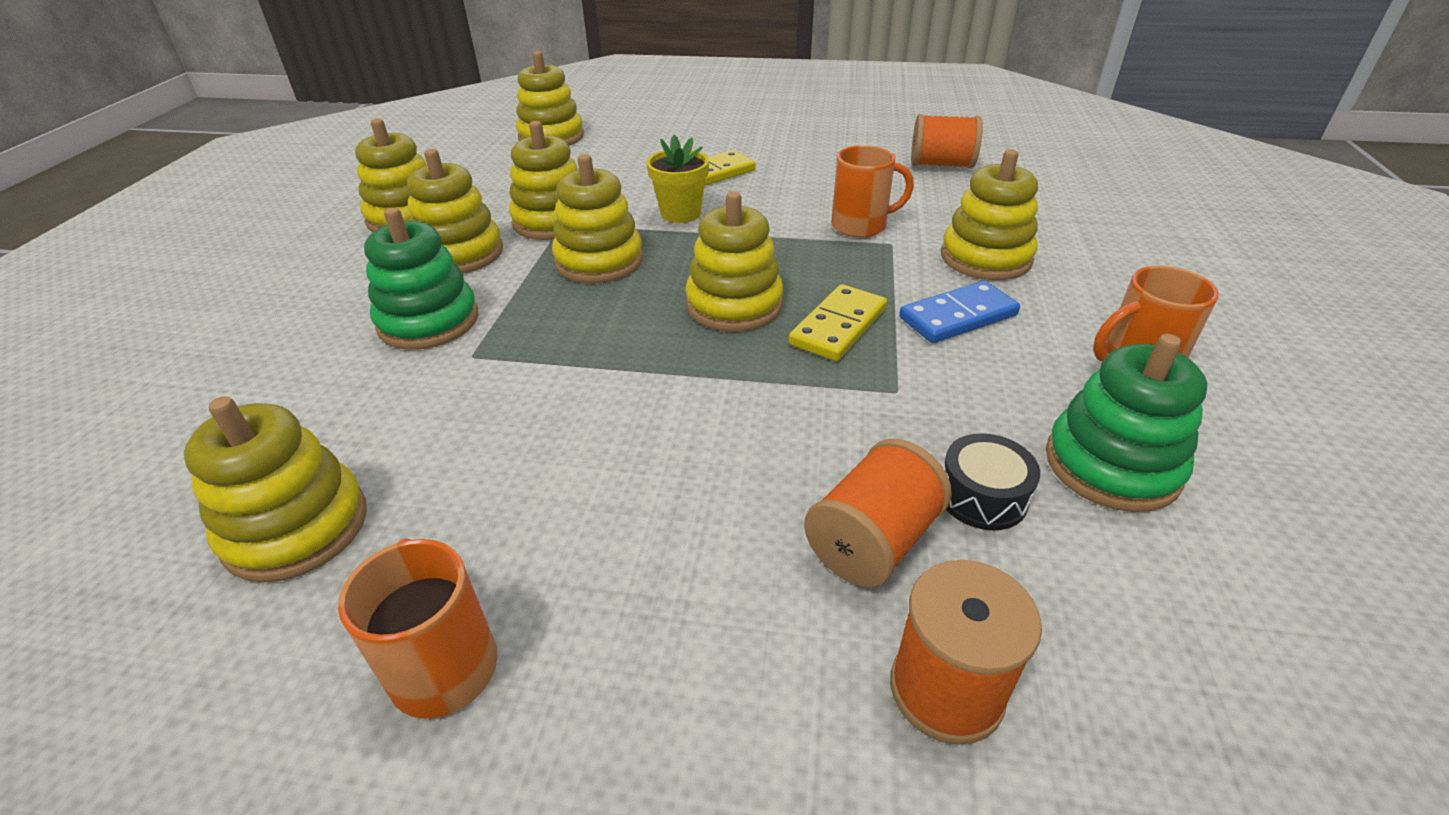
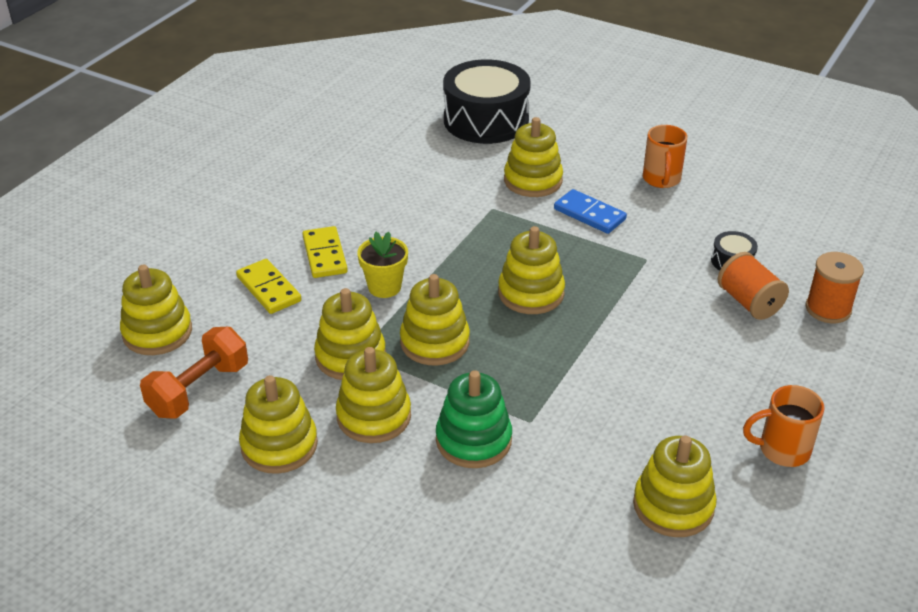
camera: 70 degrees left, 0 degrees up
(479, 169) = (199, 390): none -> orange dumbbell
(838, 327) = (577, 259): yellow domino -> yellow domino (269, 289)
(861, 226) = (461, 212): orange mug -> none
(941, 165) = (393, 148): orange spool -> none
(958, 317) = (589, 214): blue domino -> blue domino turned 45 degrees counterclockwise
(1077, 201) = (486, 120): none -> black drum
(1111, 465) = (726, 218): green stacking toy -> none

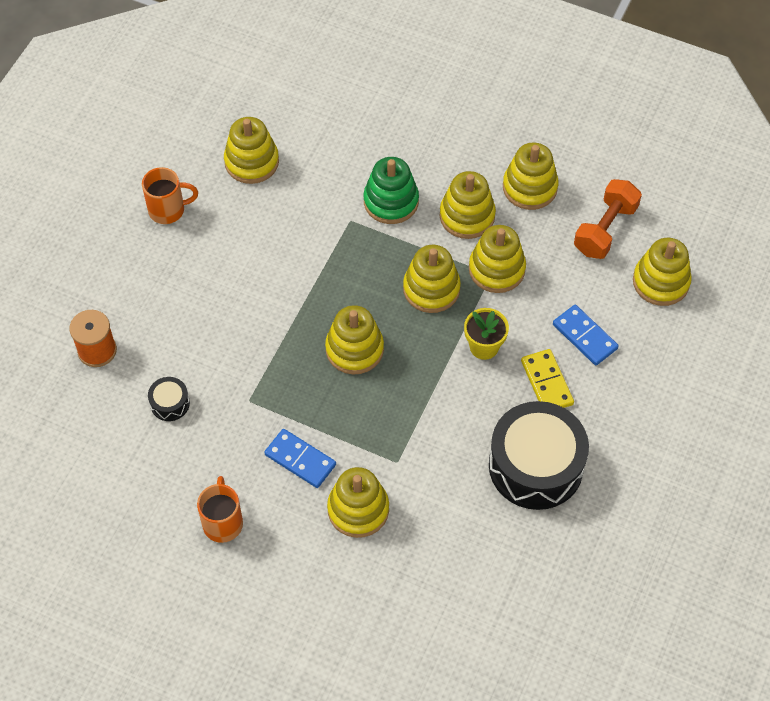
camera: 175 degrees right, 20 degrees up
(269, 289) = (584, 336): yellow domino -> blue domino
(486, 120) = (417, 619): black drum -> black drum (536, 466)
(748, 302) = (164, 353): orange spool -> none

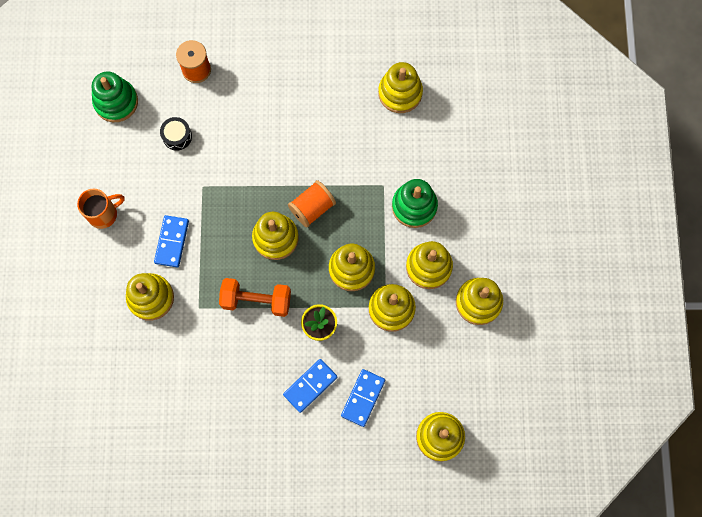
camera: 65 degrees right, 15 degrees up
(84, 454) = (116, 102): none -> green stacking toy
(168, 210) = (330, 57): orange mug -> none
(339, 299) = (312, 208): none -> orange spool
(536, 466) = (238, 406): black drum -> none
(546, 383) = (310, 386): yellow domino -> blue domino
(605, 229) = (468, 375): orange dumbbell -> orange dumbbell (256, 300)

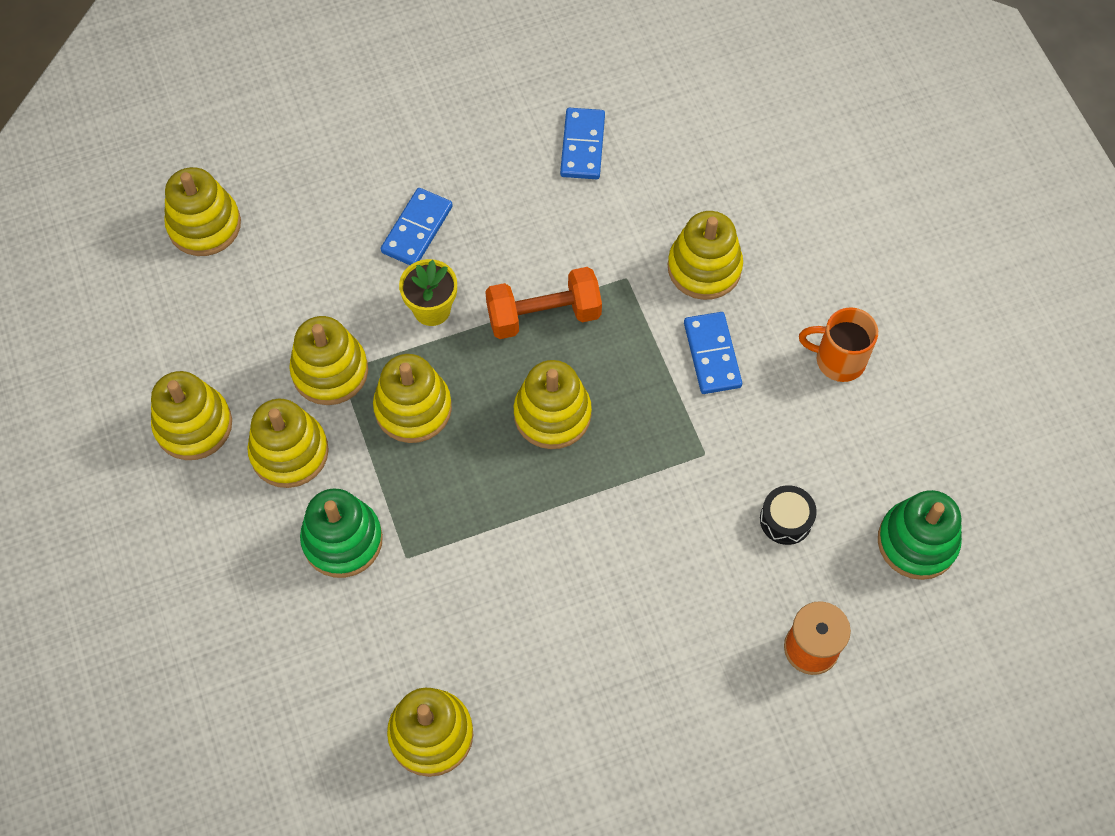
camera: 160 degrees right, 10 degrees down
(104, 214) = (838, 360): orange mug -> orange mug turned 60 degrees clockwise
(312, 208) = (511, 480): orange spool -> none
(363, 398) = (334, 238): blue domino -> blue domino (583, 146)

